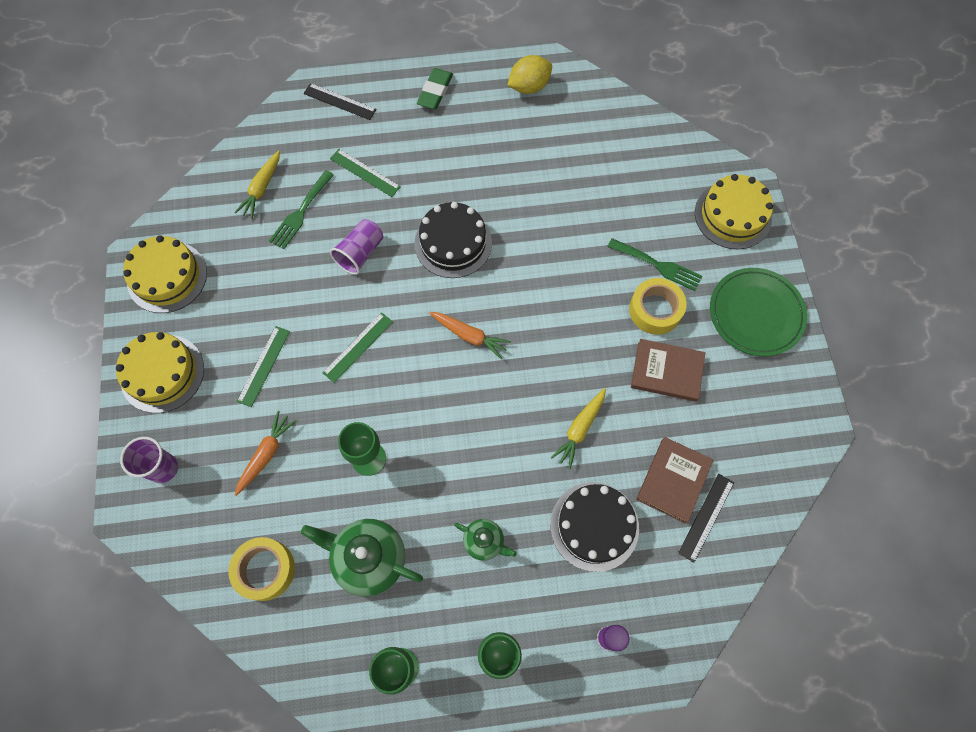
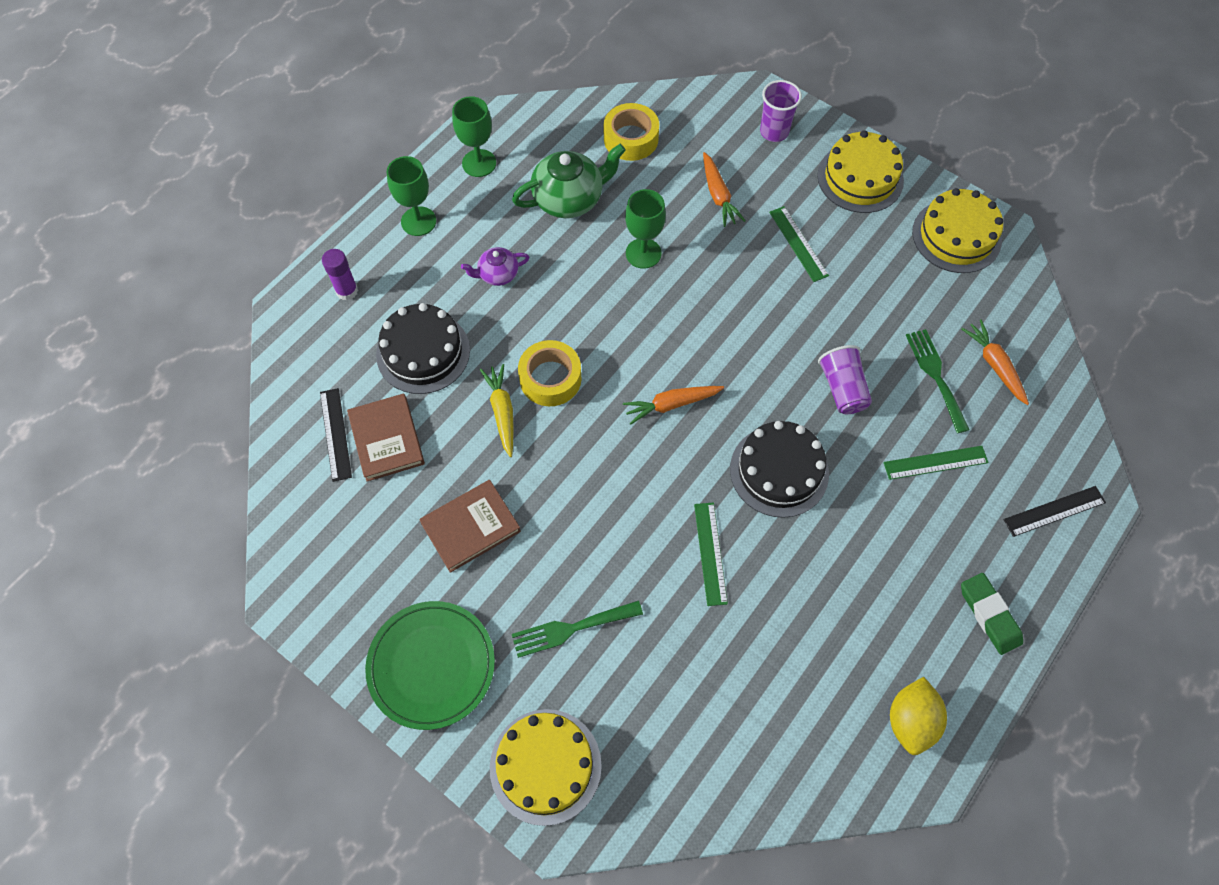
camera: 135 degrees right, 5 degrees down
(262, 188) = (994, 365): yellow carrot -> orange carrot
(358, 347) = (748, 317): green ruler -> green ruler (710, 553)
(484, 541) = (497, 274): green teapot -> purple teapot
(655, 310) = (533, 578): yellow tape -> yellow tape (550, 378)

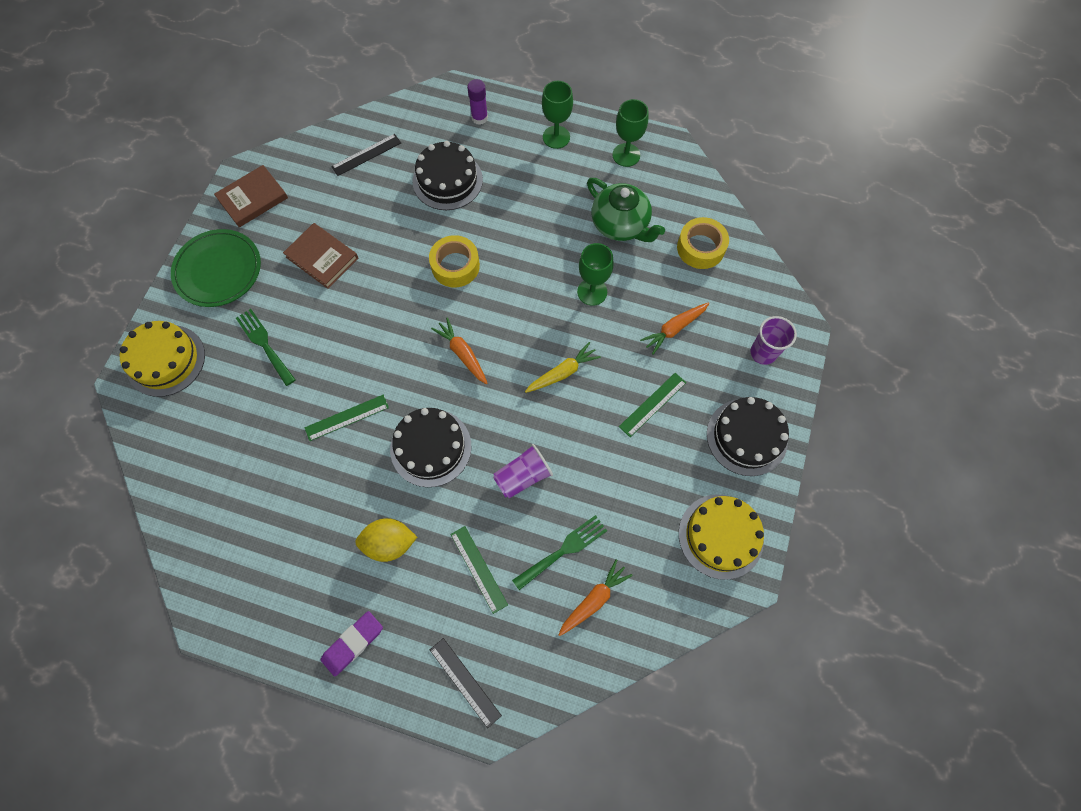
camera: 70 degrees right, 5 degrees up
(386, 439) = (372, 185): brown book -> brown book (253, 198)
(497, 274) = (531, 202): purple teapot -> none
(502, 412) = (417, 245): yellow carrot -> yellow carrot (562, 372)
(860, 178) = (747, 437): yellow cake -> black cake
(911, 721) = (250, 599): yellow lemon -> yellow lemon (389, 543)
(989, 615) = (353, 643): green eraser -> purple eraser

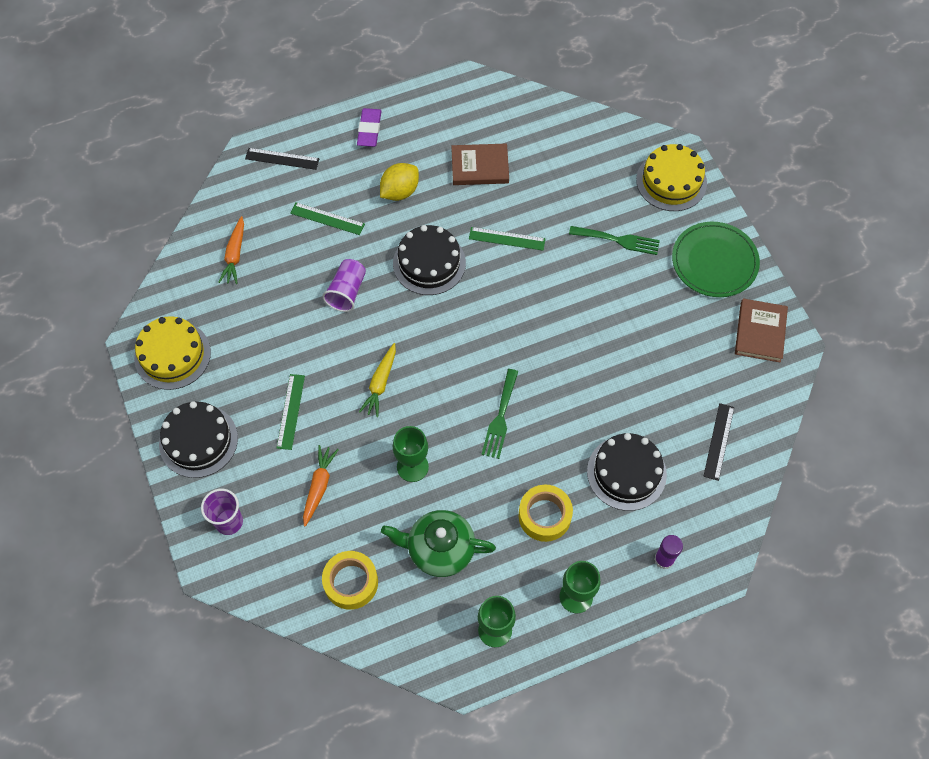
camera: 140 degrees right, 5 degrees down
(322, 257) = (651, 329): brown book -> brown book (480, 166)
(347, 417) = (507, 239): green ruler -> green ruler turned 75 degrees clockwise
(455, 266) = (542, 403): yellow tape -> yellow tape (544, 516)
(462, 354) = (469, 340): orange carrot -> none
(564, 550) = (279, 268): green fork -> green fork (500, 418)

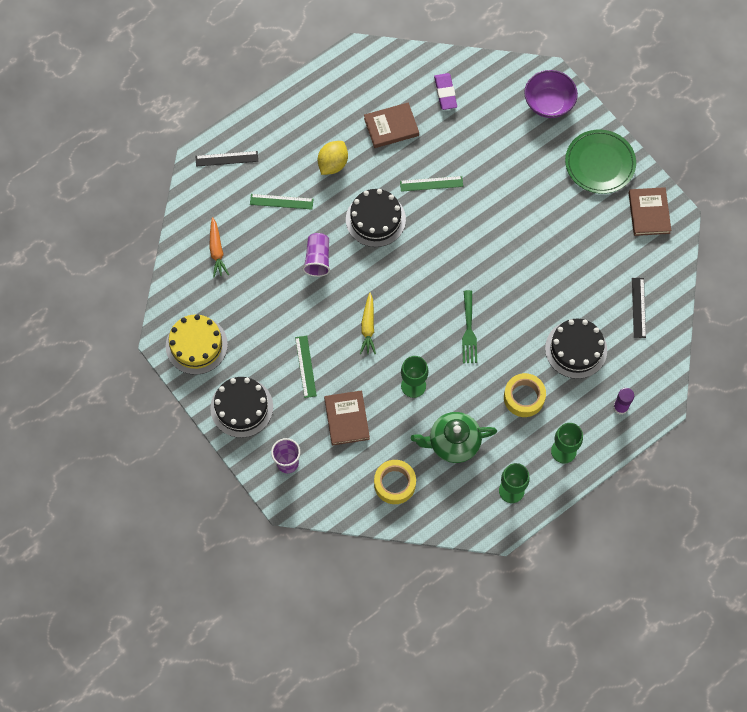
camera: 15 degrees left, 5 degrees up
(319, 486) = (347, 419): orange carrot -> brown book
(369, 130) = (290, 116): purple eraser -> purple eraser (445, 93)
(618, 240) = (520, 163): green fork -> none
(671, 181) = (549, 103): yellow cake -> purple bowl

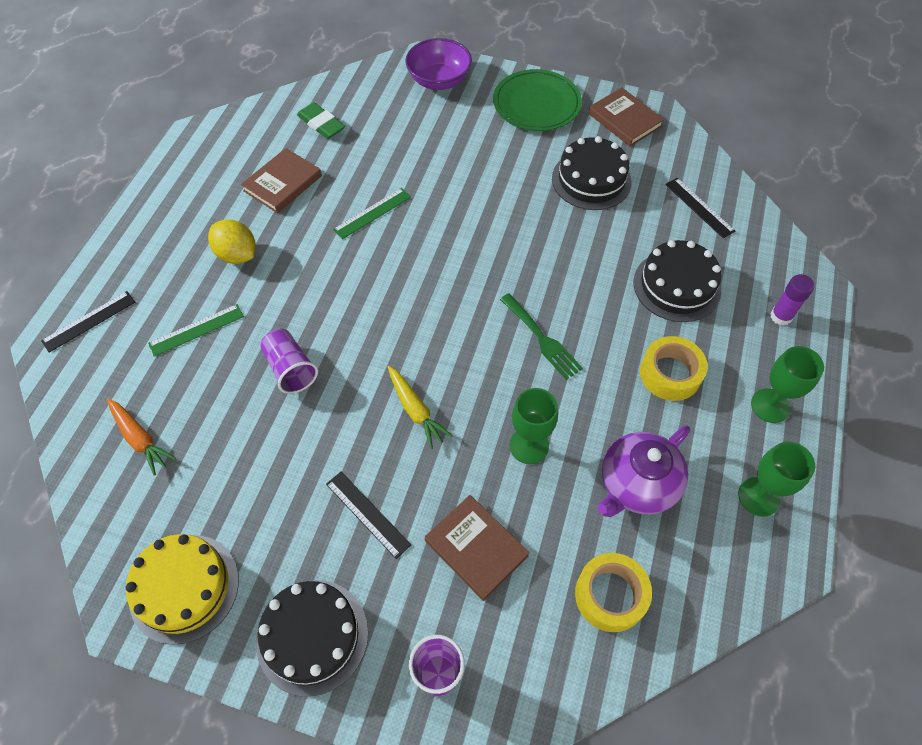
camera: 35 degrees left, 10 degrees down
(305, 366) = (367, 514): green ruler -> black ruler
(333, 164) = (237, 255): yellow lemon -> yellow lemon turned 45 degrees counterclockwise
(375, 219) = (333, 284): black cake -> black cake (591, 180)
(445, 93) = (321, 124): purple eraser -> green eraser
(453, 442) = (637, 485): green teapot -> purple teapot

